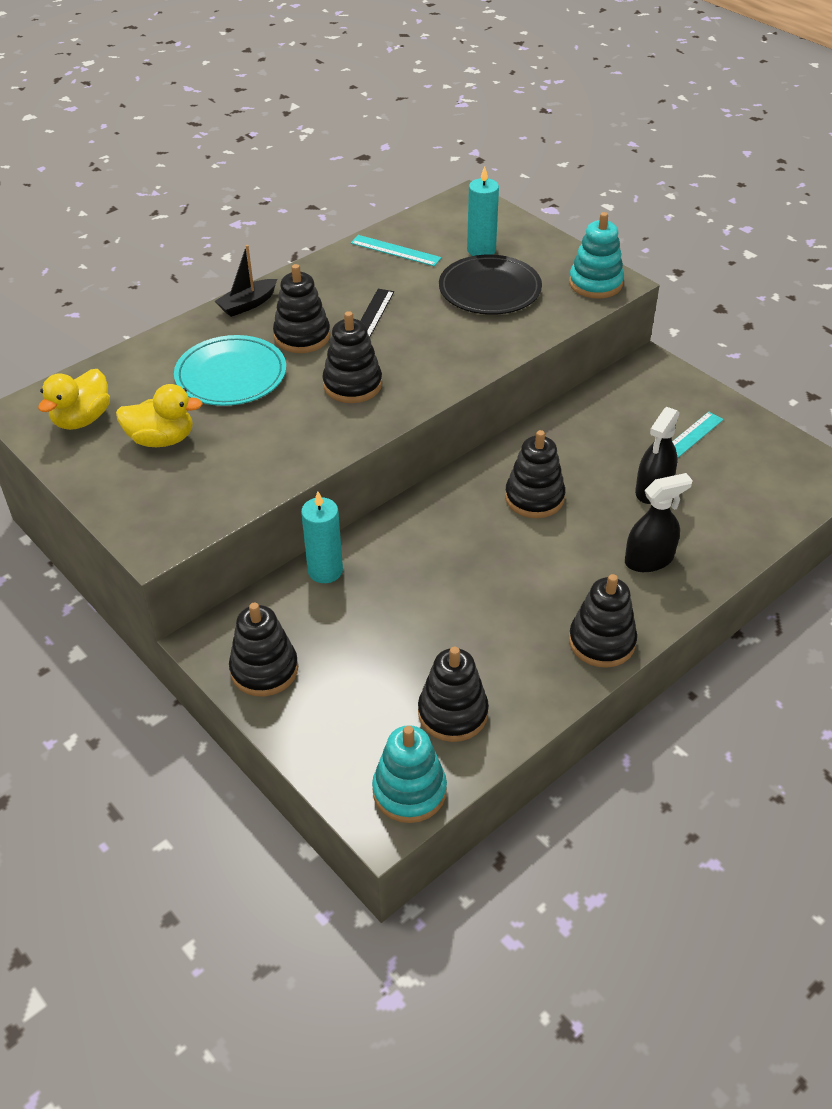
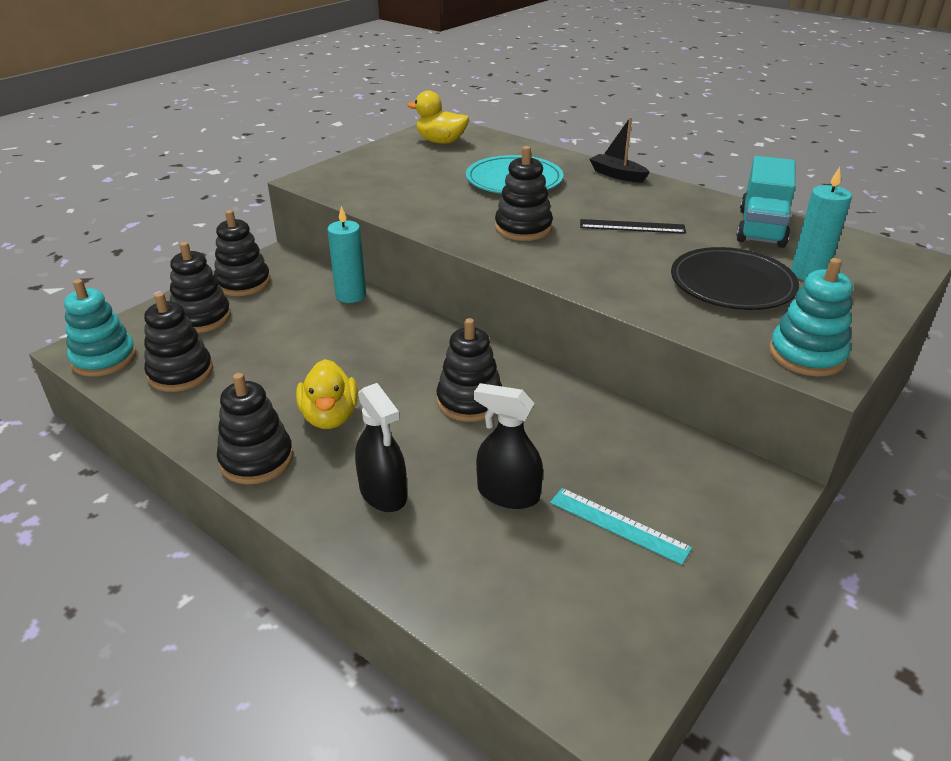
camera: 80 degrees right, 10 degrees down
(162, 439) = (425, 167): yellow duck -> yellow duck (330, 417)
(302, 336) = (584, 200): black stacking toy -> black stacking toy (202, 318)
(395, 251) = (761, 228): turquoise ruler -> turquoise truck

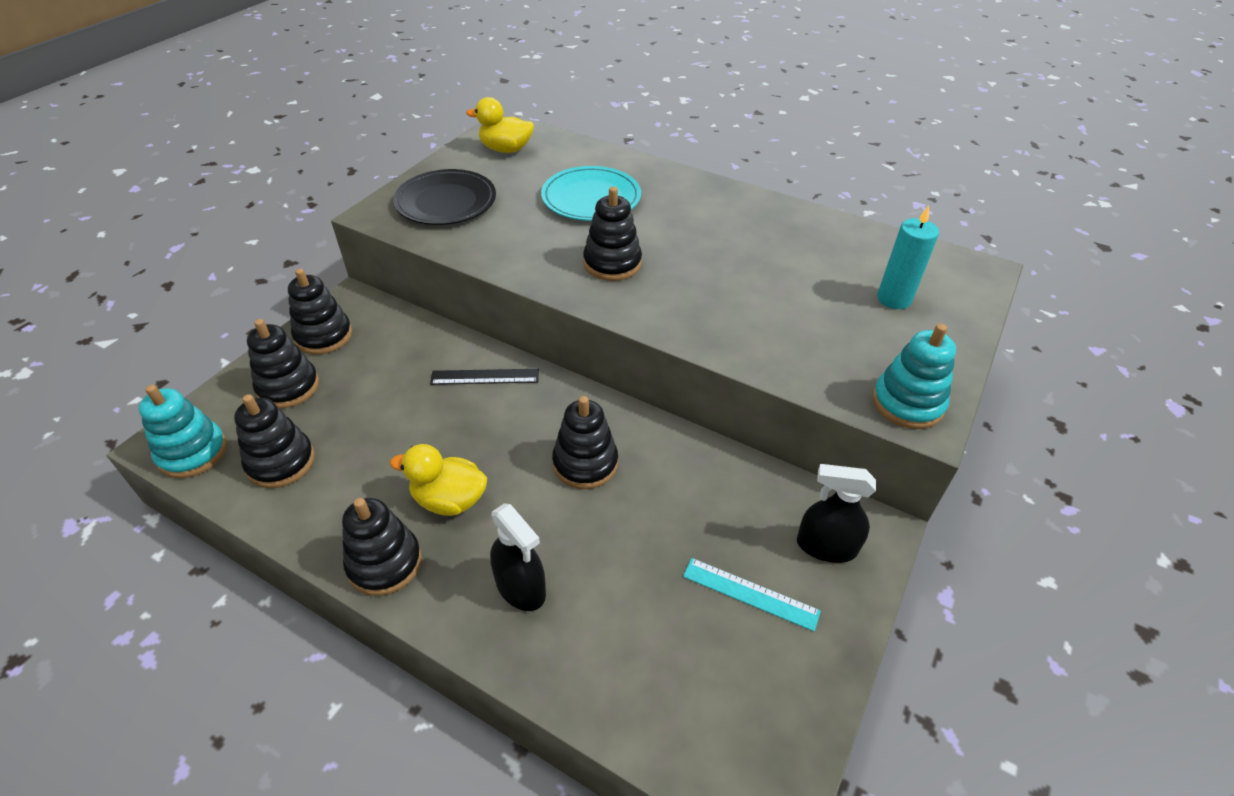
camera: 10 degrees left, 10 degrees up
(330, 417) = (449, 500): yellow duck -> yellow duck turned 120 degrees clockwise
(351, 295) = (441, 341): turquoise candle -> none
(508, 494) = (641, 571): black spray bottle -> black spray bottle (826, 546)
(617, 175) = (693, 183): black boat -> none
(632, 227) = (719, 252): black ruler -> black ruler (485, 377)
(732, 284) = (826, 319): black plate -> black plate (446, 202)
(761, 228) = (841, 243): turquoise truck -> none

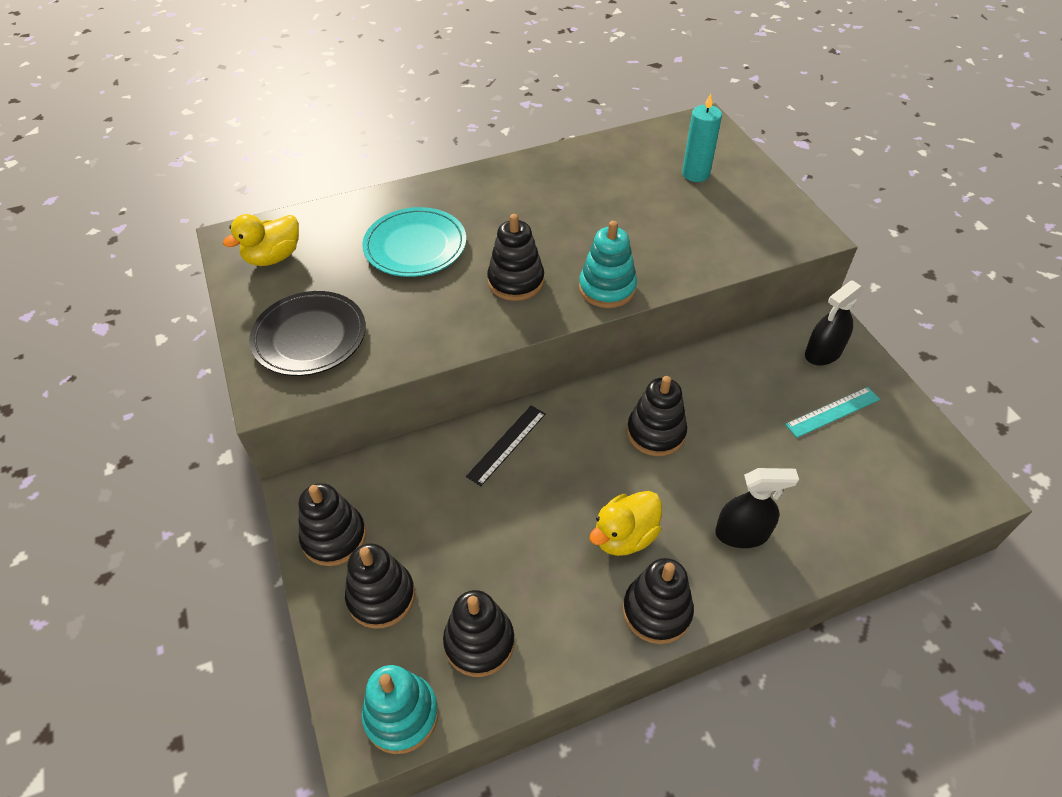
camera: 50 degrees left, 5 degrees up
(907, 403) = (792, 231): turquoise stacking toy -> turquoise stacking toy (607, 288)

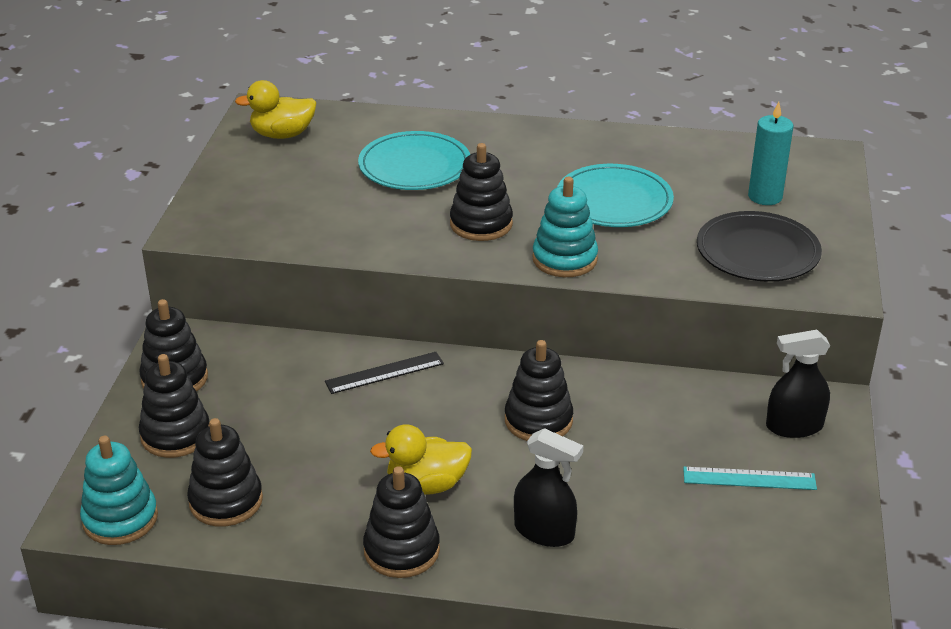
camera: 30 degrees right, 15 degrees down
(309, 337) = (258, 203): black plate -> black plate (757, 252)
(596, 219) = (614, 201): none -> turquoise plate

